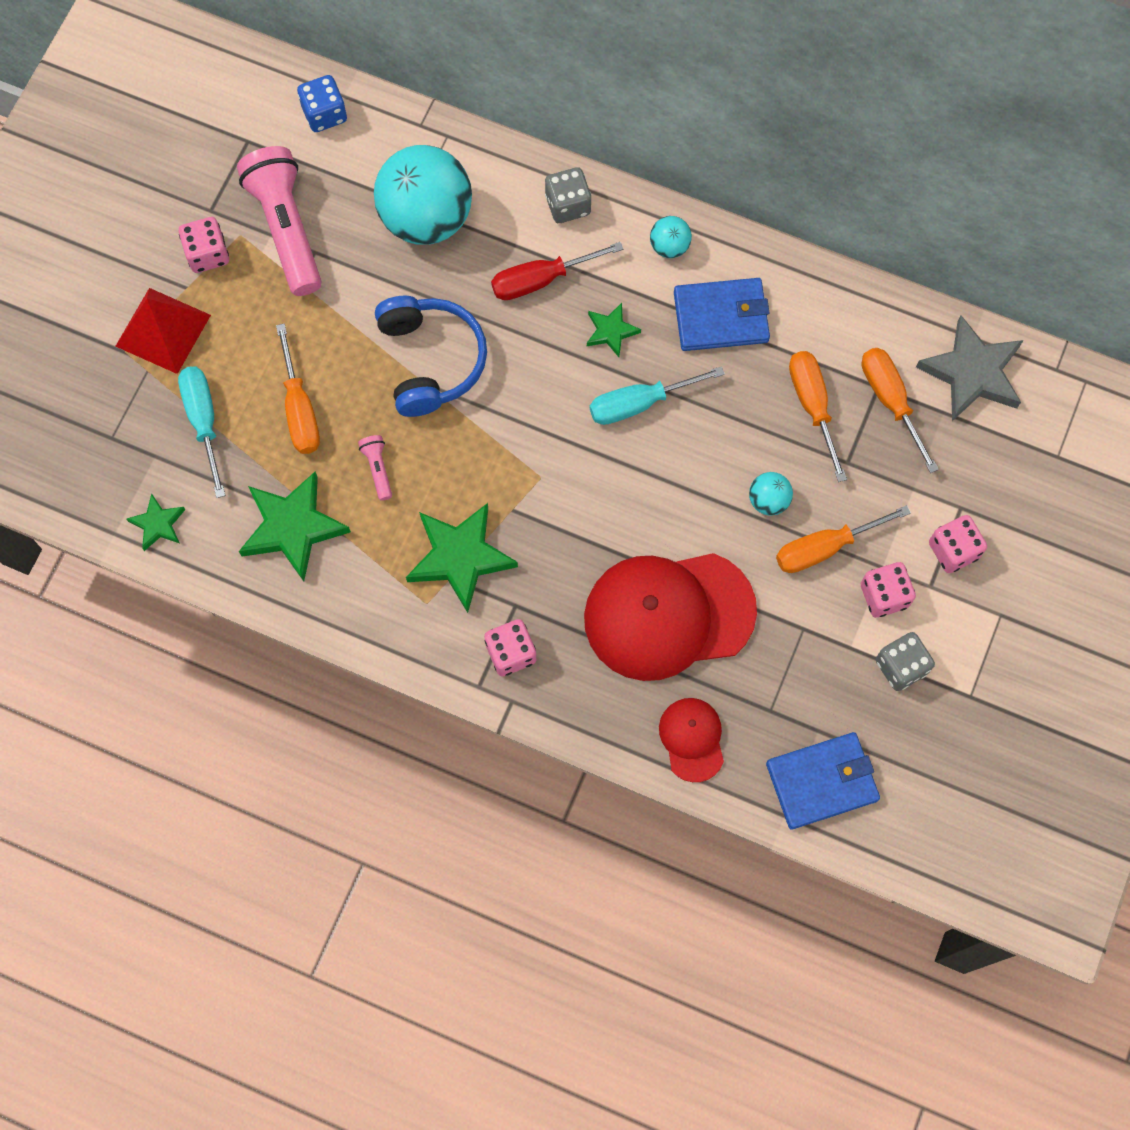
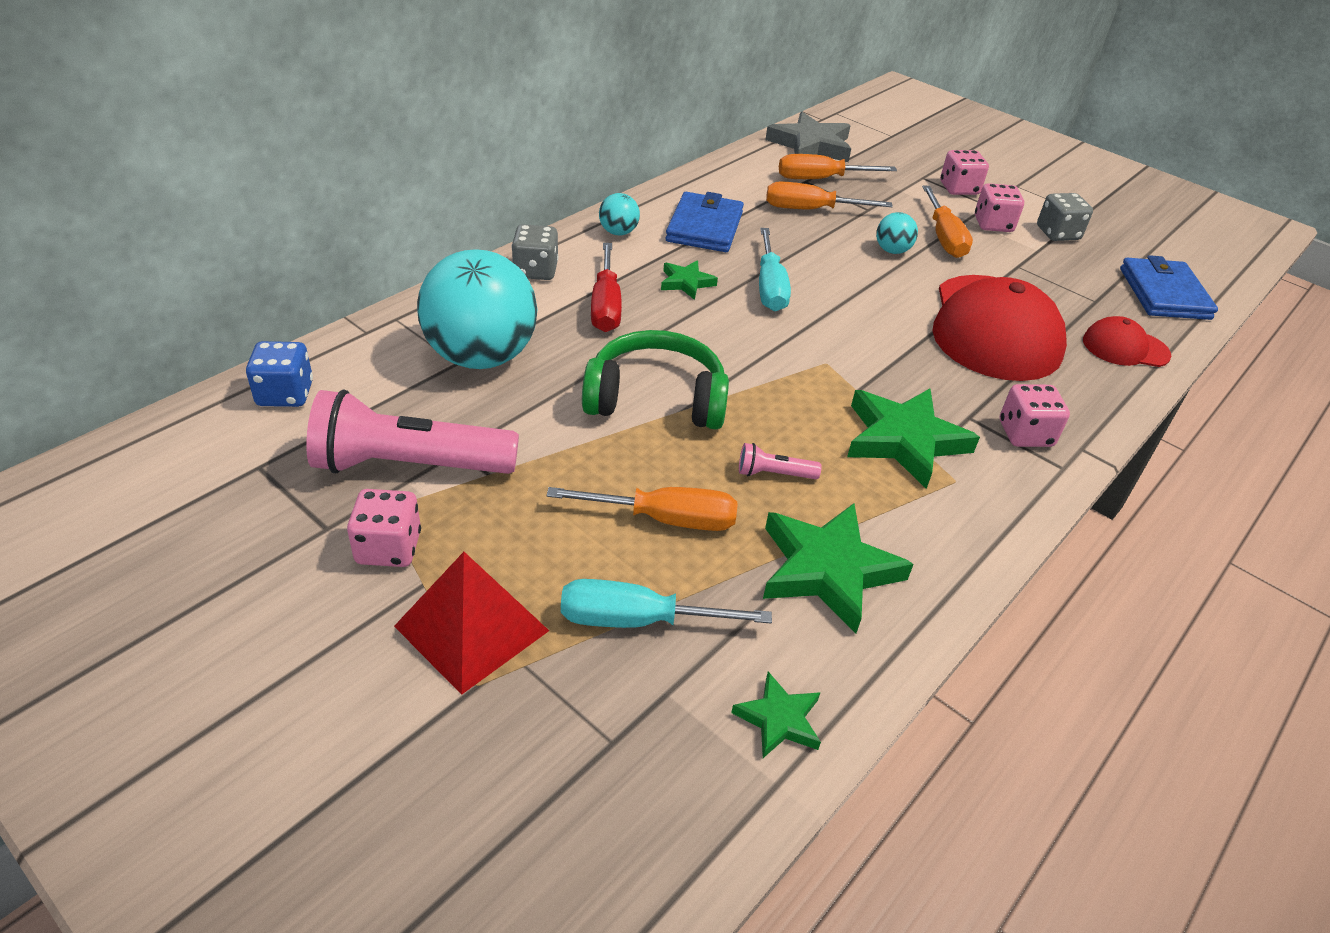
camera: 75 degrees left, 30 degrees down
(430, 360) = (656, 399): blue headphones -> green headphones

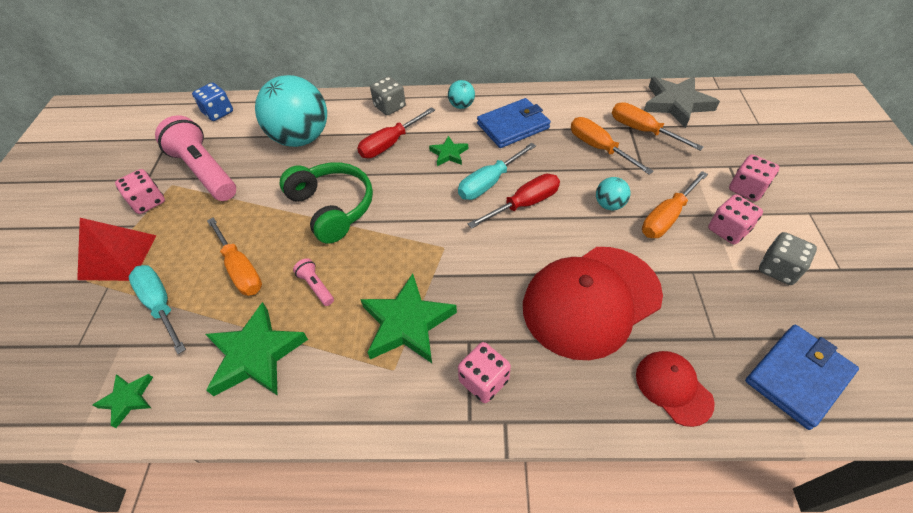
camera: 55 degrees right, 10 degrees up
(829, 288) = (524, 204): none -> red screwdriver

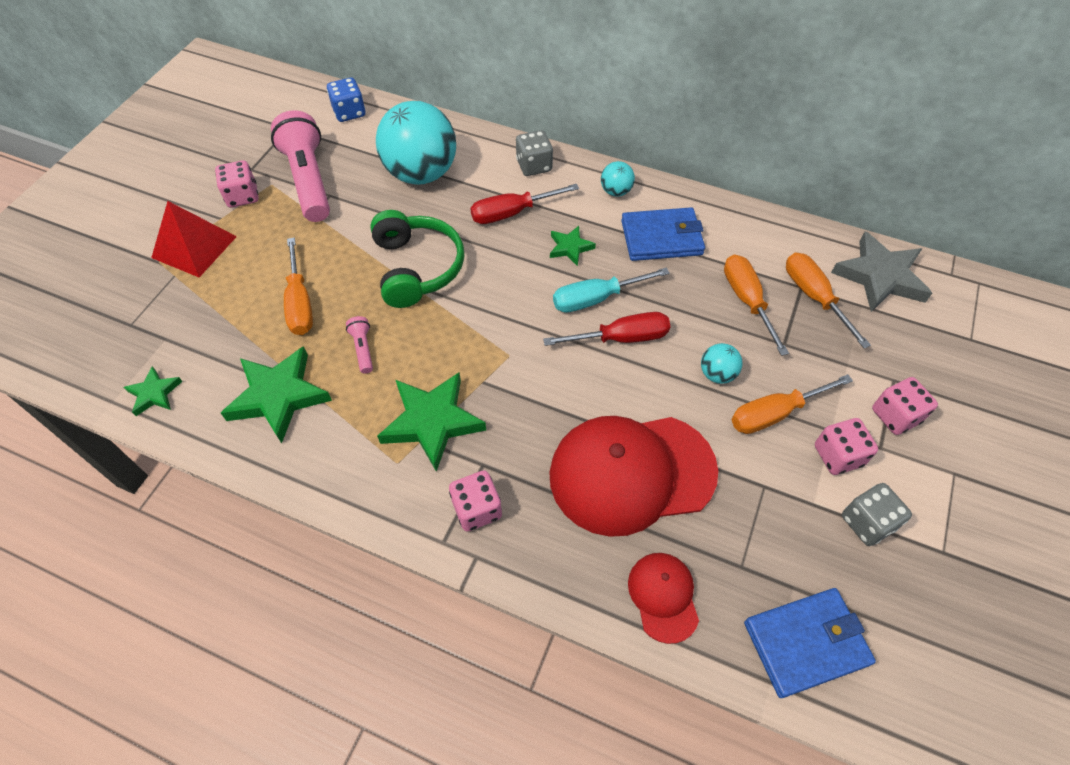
camera: 20 degrees right, 5 degrees up
(161, 305) = (214, 312): turquoise screwdriver -> none

